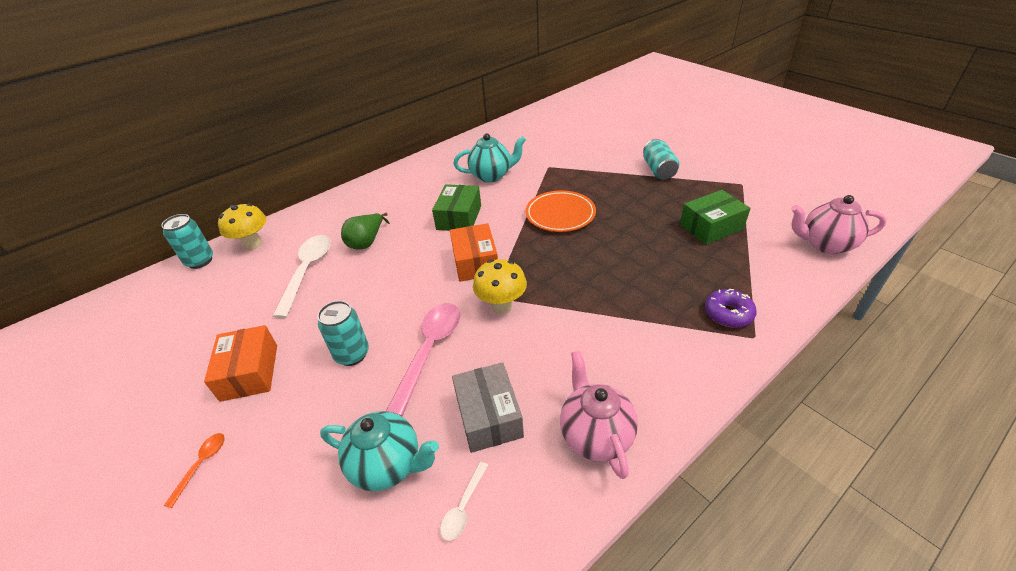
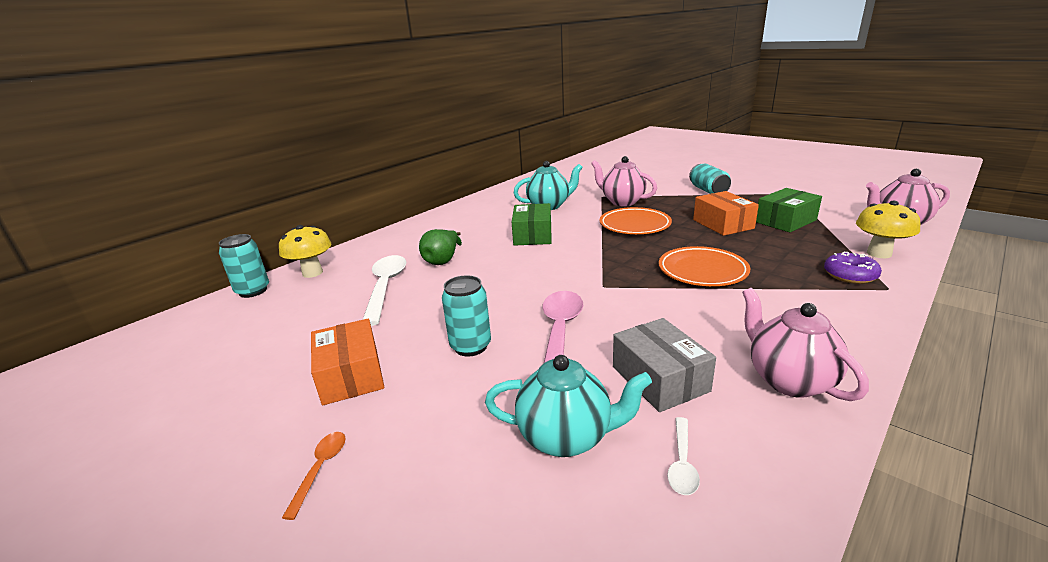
camera: 10 degrees left, 15 degrees down
(475, 262) = (569, 264): orange box -> orange box (723, 224)
(501, 306) = (617, 292): yellow mushroom -> yellow mushroom (879, 253)
(564, 177) = (622, 202): none -> pink teapot
(592, 288) = (702, 271): none -> orange plate

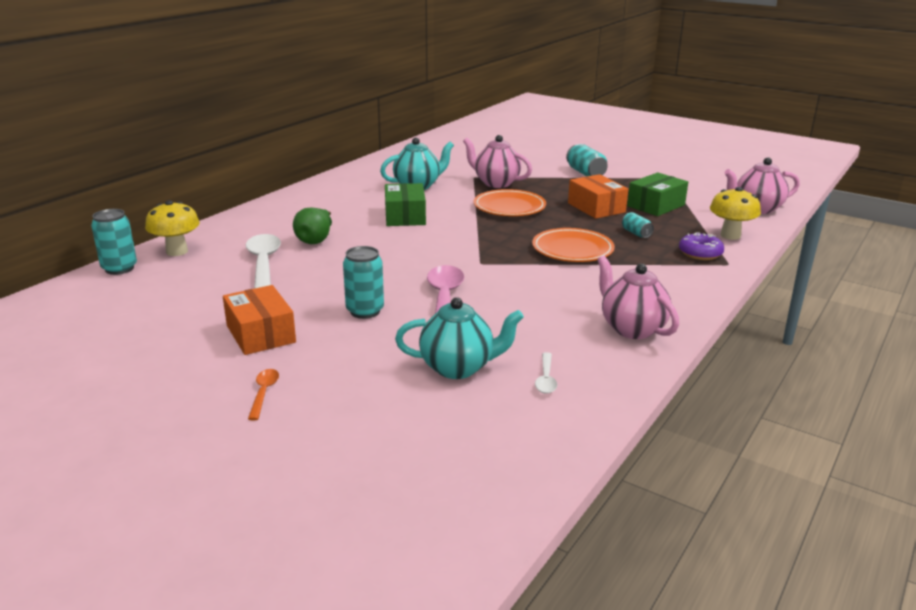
camera: 10 degrees left, 0 degrees up
(659, 379) = (531, 330): grey box -> none
(770, 251) = (636, 233): none -> turquoise can

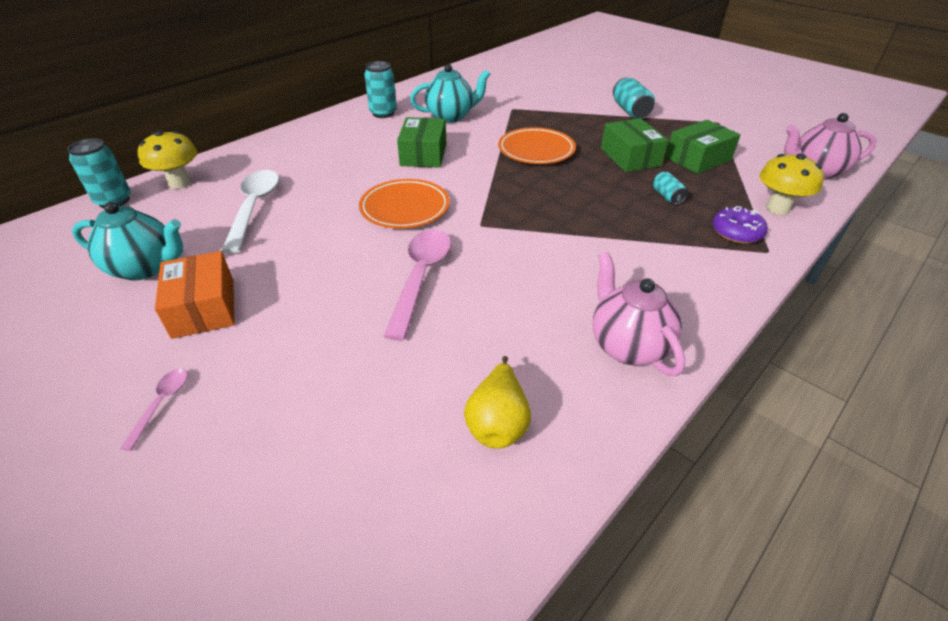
camera: 10 degrees right, 15 degrees up
(264, 393) = (161, 404): orange spoon -> pink spoon
(315, 240) = (321, 179): green pear -> none
(365, 311) = (328, 285): turquoise can -> turquoise can (383, 113)
(458, 368) = (398, 389): turquoise teapot -> turquoise teapot (145, 268)
(496, 183) = (532, 118): pink teapot -> none
(546, 379) = (497, 422): white spoon -> yellow pear
(572, 250) = (588, 214): orange plate -> orange plate (405, 208)
(596, 208) = (630, 157): orange box -> green box

